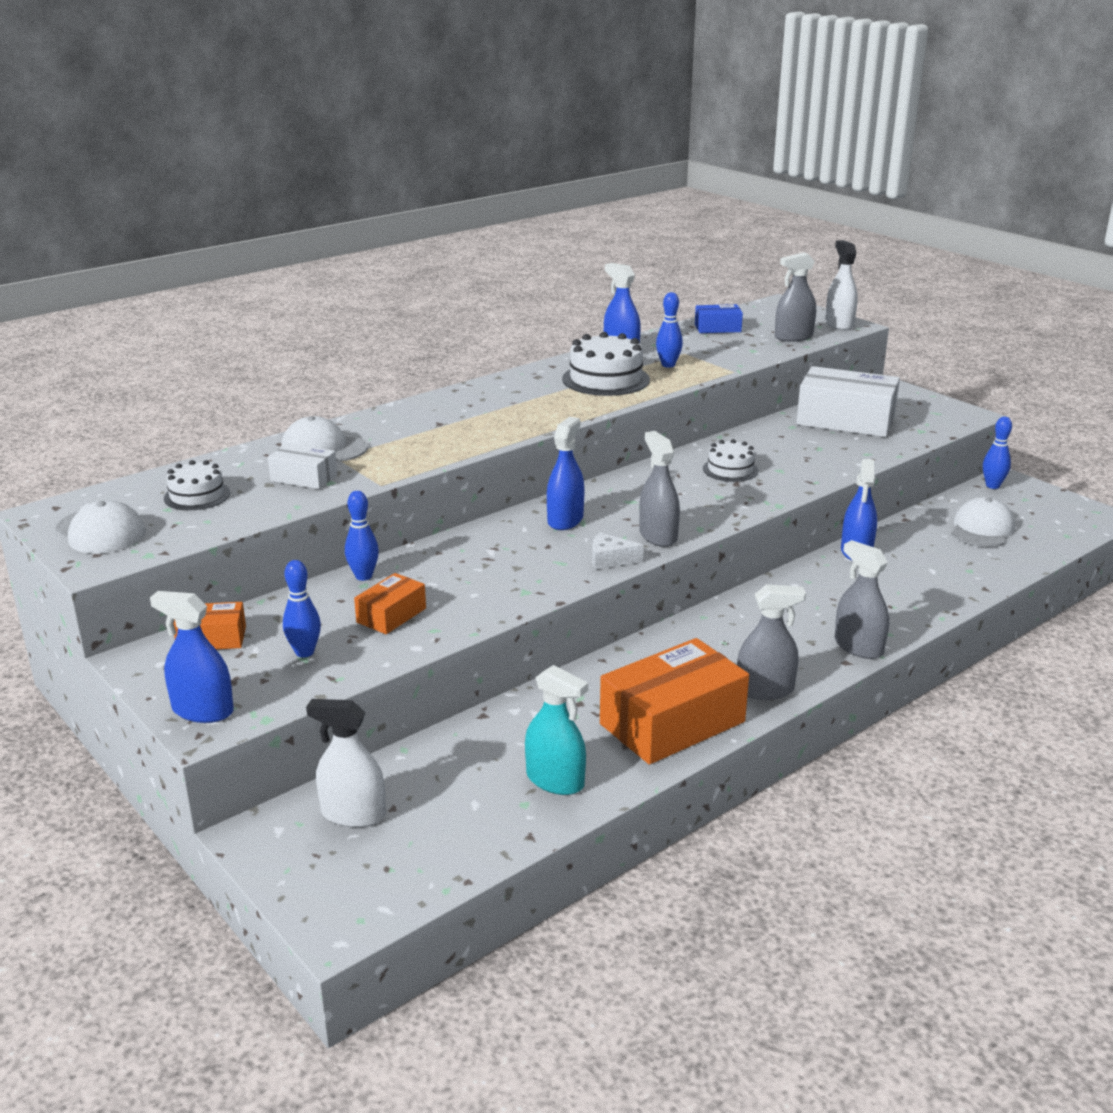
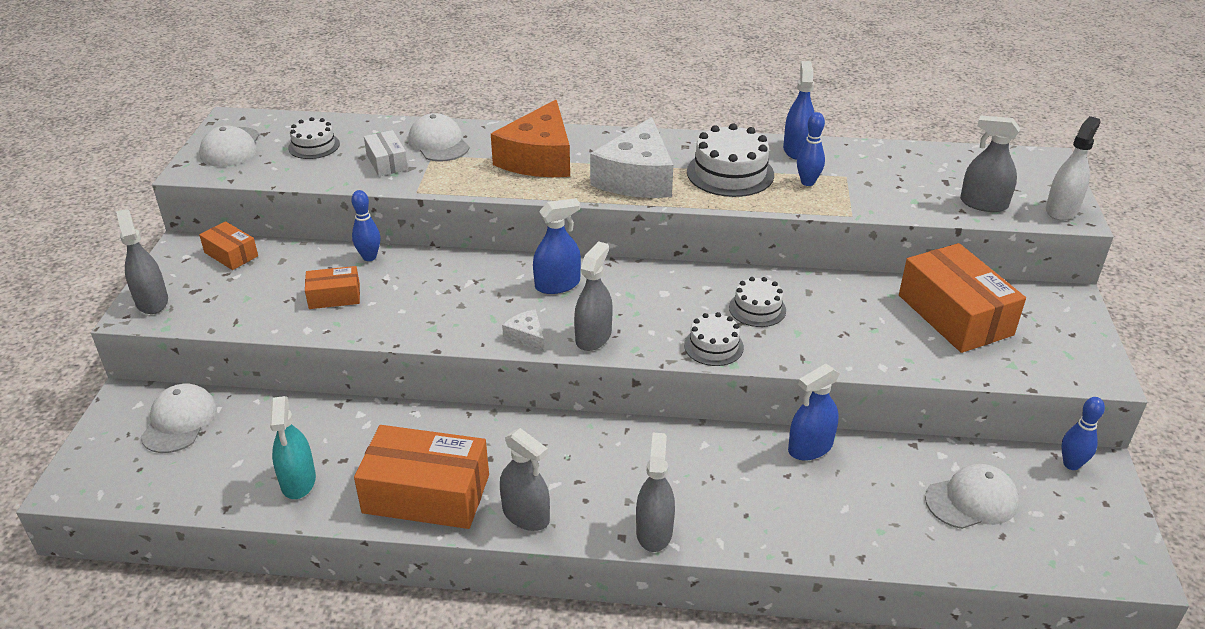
camera: 45 degrees right, 10 degrees up
(202, 710) = (152, 301): blue spray bottle -> grey spray bottle
(304, 652) = (253, 294): blue bowling pin -> none
(353, 814) = (179, 421): white spray bottle -> white cap
(439, 424) = (539, 158): none -> orange cheese
(545, 407) = (637, 178): none -> white cheese
(717, 328) = (928, 162): blue box -> none
(746, 502) = (713, 346): none -> white cake
(845, 420) = (955, 315): white box -> orange box

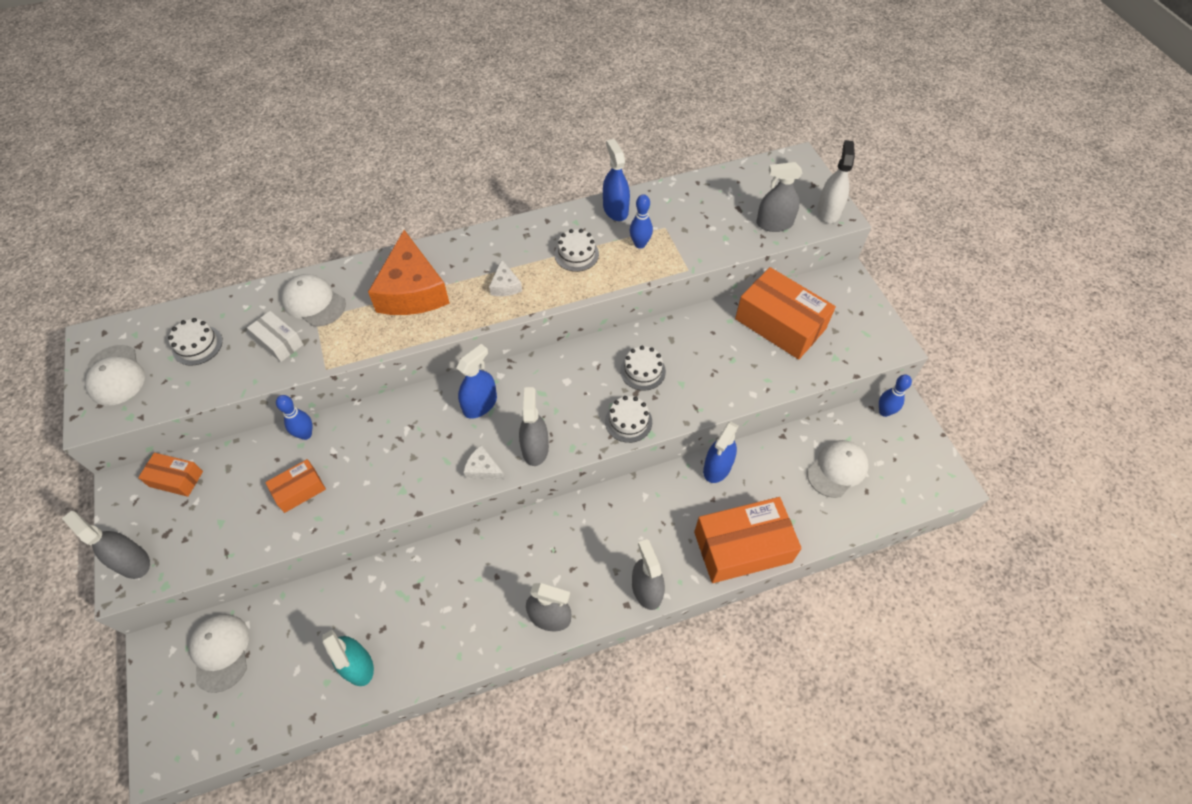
camera: 25 degrees left, 20 degrees up
(426, 494) = (465, 631): orange box -> orange box (742, 547)
(637, 178) = (505, 285): white cheese -> white cheese, size x0.44
(730, 173) = (576, 254): white cake -> white cake, size x0.60

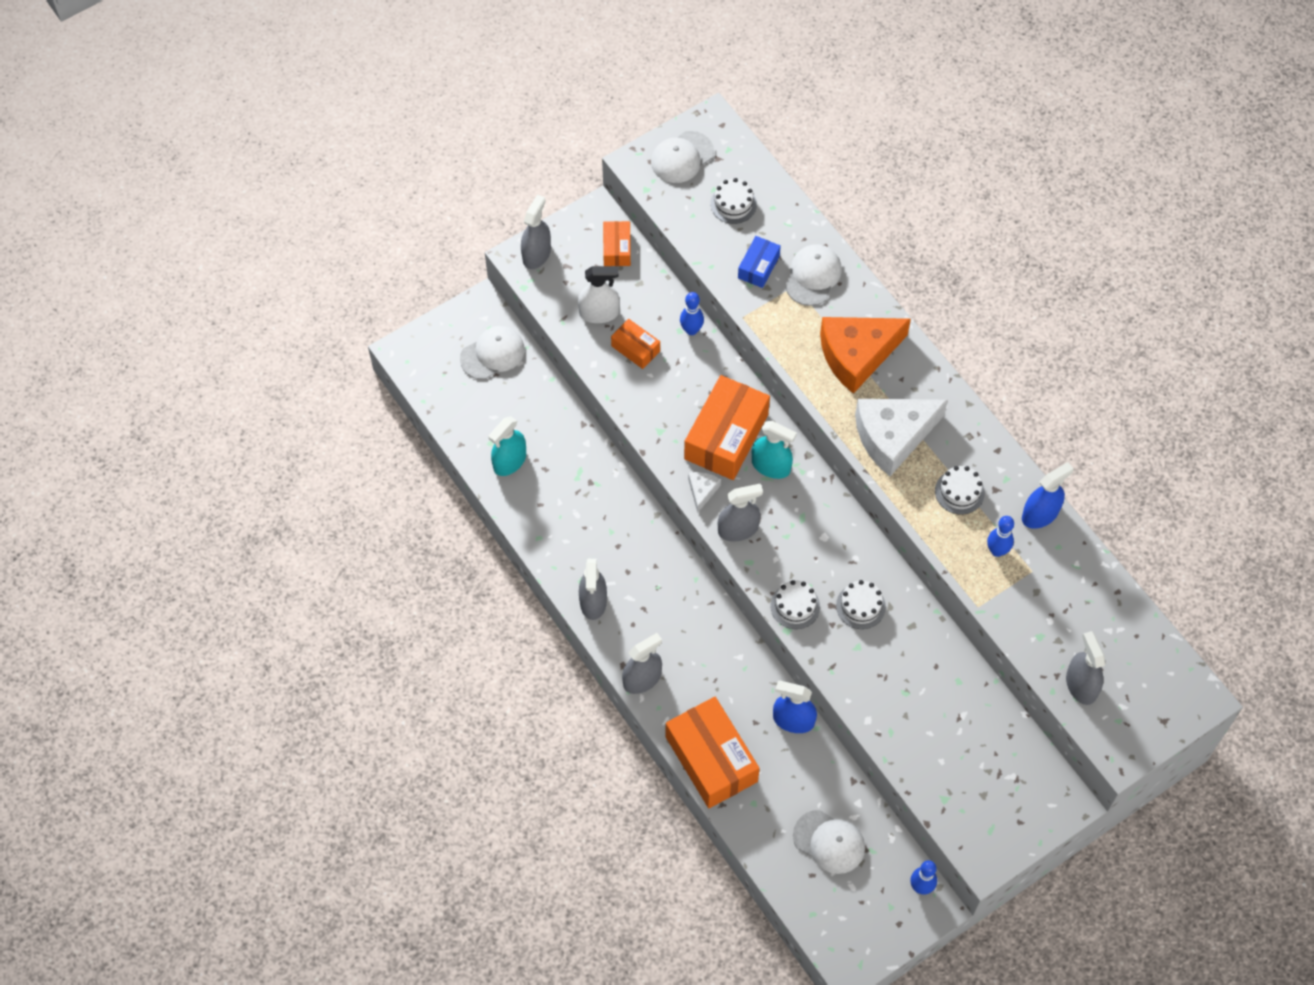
camera: 75 degrees right, 5 degrees up
(279, 342) = (758, 267): white box -> blue box
(480, 404) = (771, 466): blue spray bottle -> turquoise spray bottle
(505, 285) = (893, 436): white cheese -> white cheese, size x2.28
(780, 324) = (972, 734): orange box -> orange box (726, 436)
(828, 211) = (1124, 743): white spray bottle -> white spray bottle (599, 313)

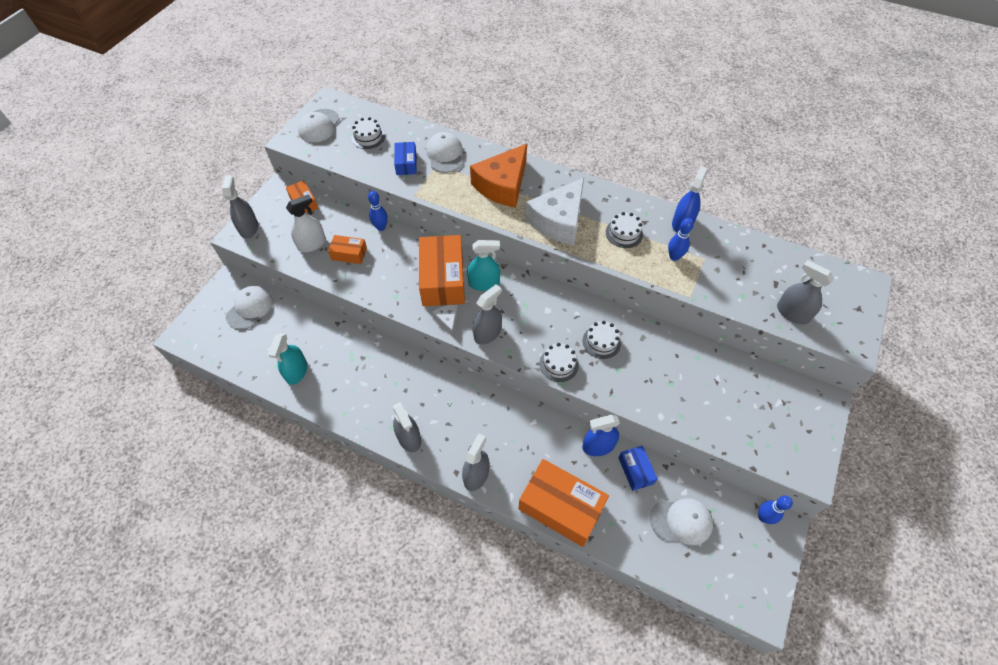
camera: 30 degrees left, 5 degrees down
(816, 767) = (635, 470): none -> blue box

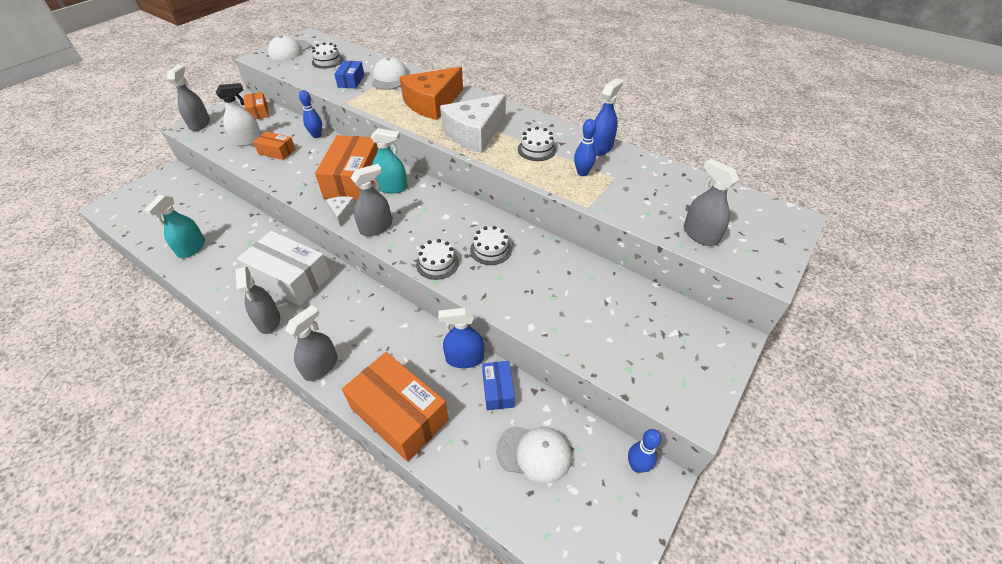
camera: 10 degrees right, 10 degrees down
(250, 308) = (179, 193): white cap -> none
(409, 390) = (290, 278): none -> white box

